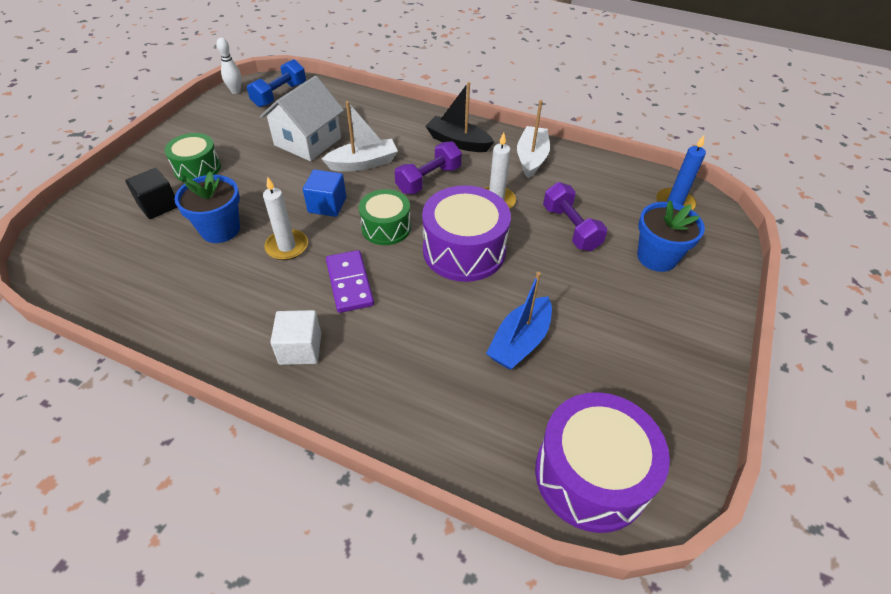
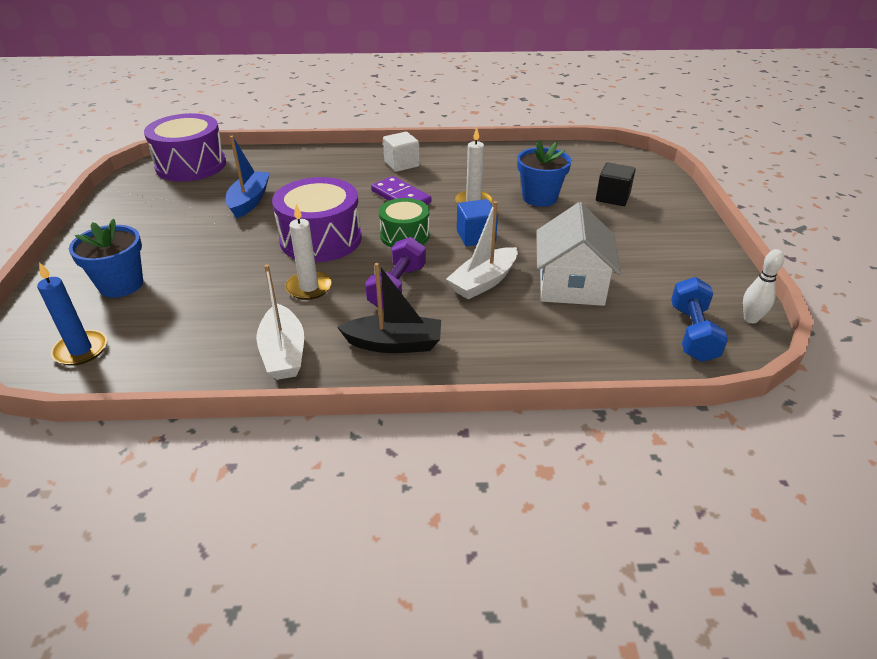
camera: 155 degrees right, 10 degrees down
(197, 168) = (633, 229): green drum -> none
(570, 228) = (217, 285): purple dumbbell -> none

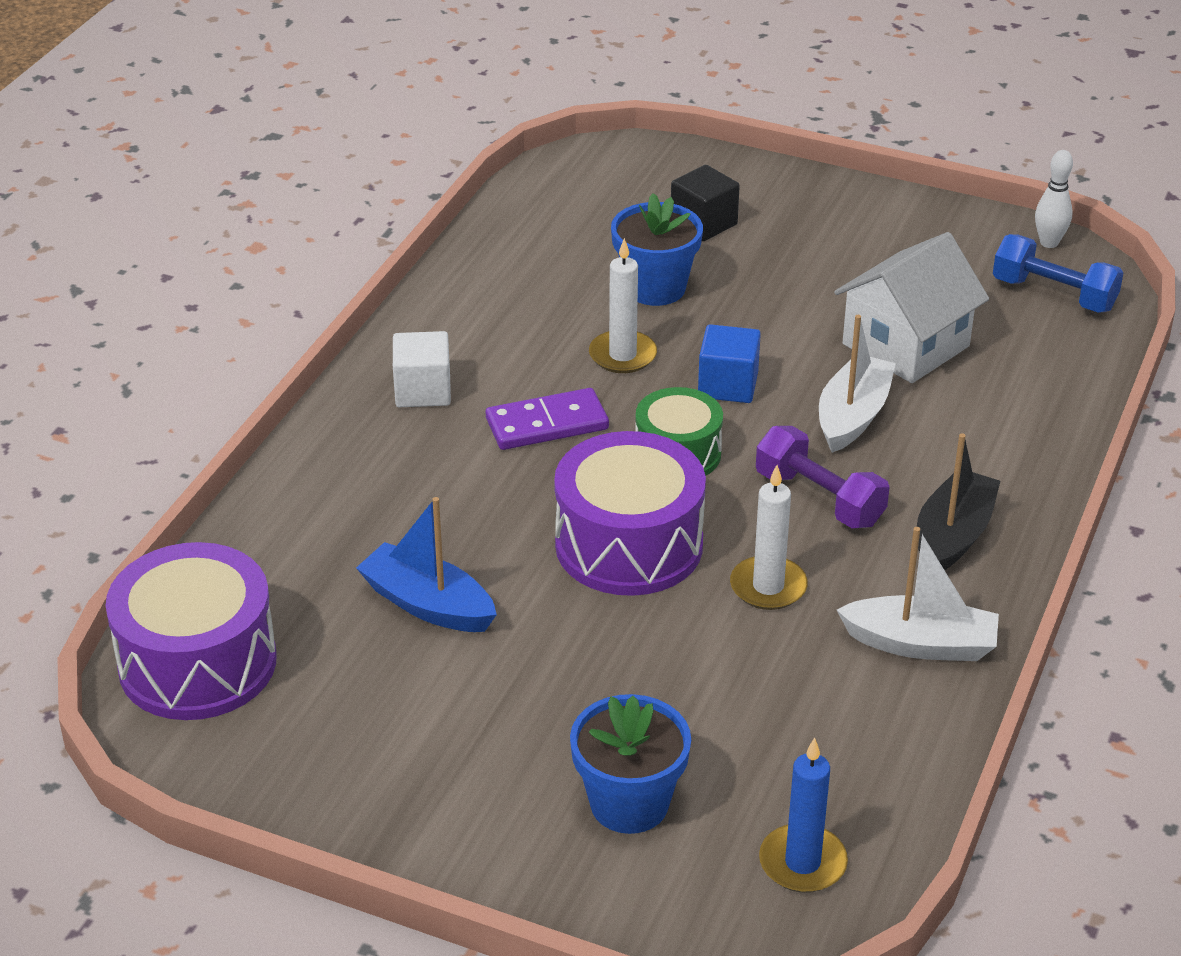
camera: 65 degrees left, 0 degrees up
(483, 282) = (853, 416): white boat -> white boat turned 135 degrees counterclockwise
(571, 285) = (905, 345): white house -> white house turned 75 degrees counterclockwise

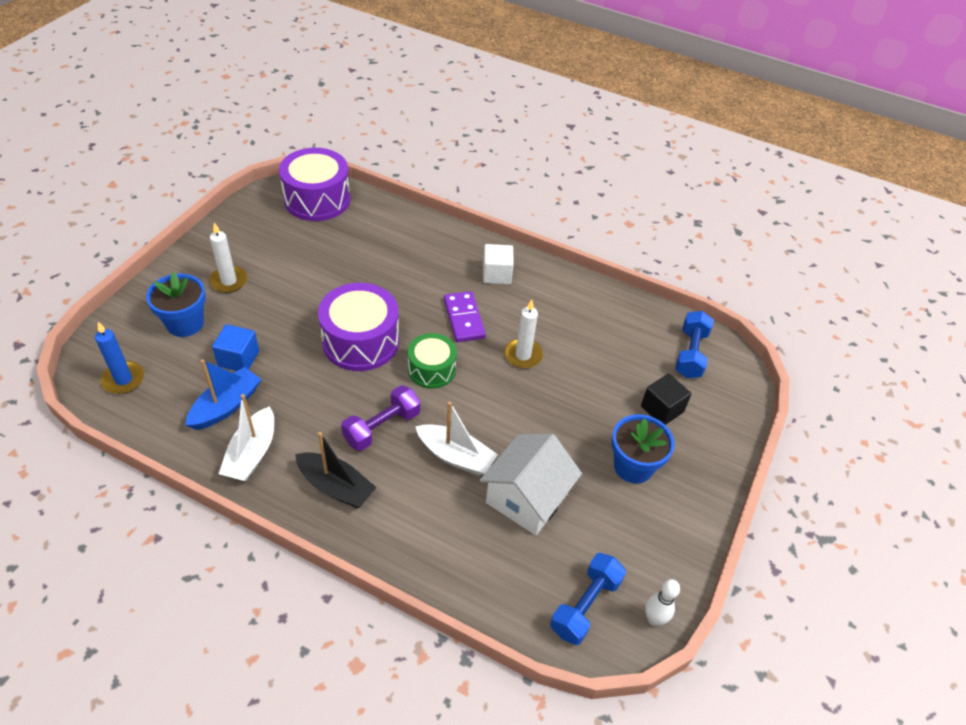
camera: 90 degrees right, 10 degrees up
(428, 604) = (335, 267): blue boat -> blue boat (226, 406)
(583, 193) = (690, 354): none -> blue dumbbell
(655, 288) = (589, 377): blue flower pot -> blue flower pot (633, 466)
(728, 385) = (491, 399): blue cube -> blue cube (238, 359)
(768, 587) = (315, 393): white candle -> white candle (229, 281)
(905, 345) = (527, 498): white house -> white house turned 75 degrees clockwise

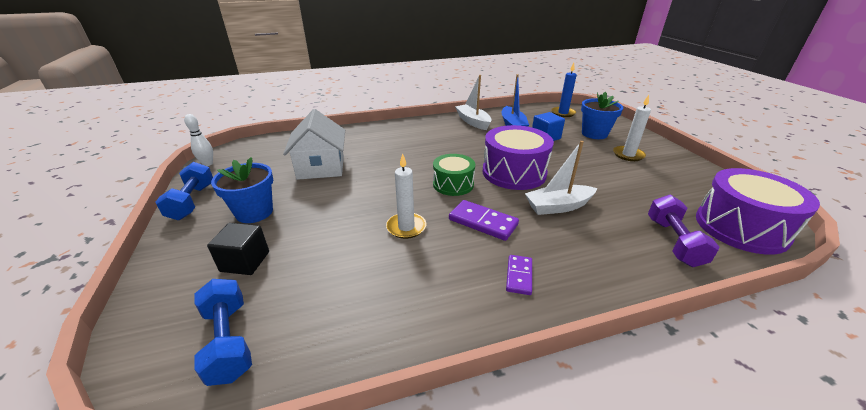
camera: 140 degrees right, 15 degrees down
(336, 487) = (422, 130): black boat -> none
(382, 427) = (436, 152): purple dumbbell -> purple dumbbell (673, 242)
(455, 456) = (382, 162): white boat -> white boat (558, 206)
(497, 274) = (519, 276): white cube -> purple domino
(585, 605) = (254, 153): blue dumbbell -> blue dumbbell (192, 202)

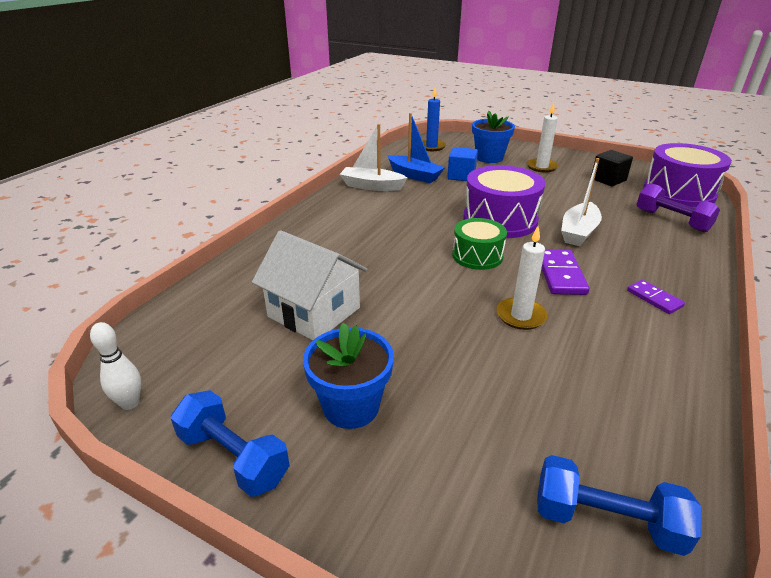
camera: 45 degrees left, 0 degrees up
(245, 261) = (460, 454): black cube -> black cube (608, 180)
(483, 222) = (560, 274): purple domino -> purple domino turned 75 degrees counterclockwise

